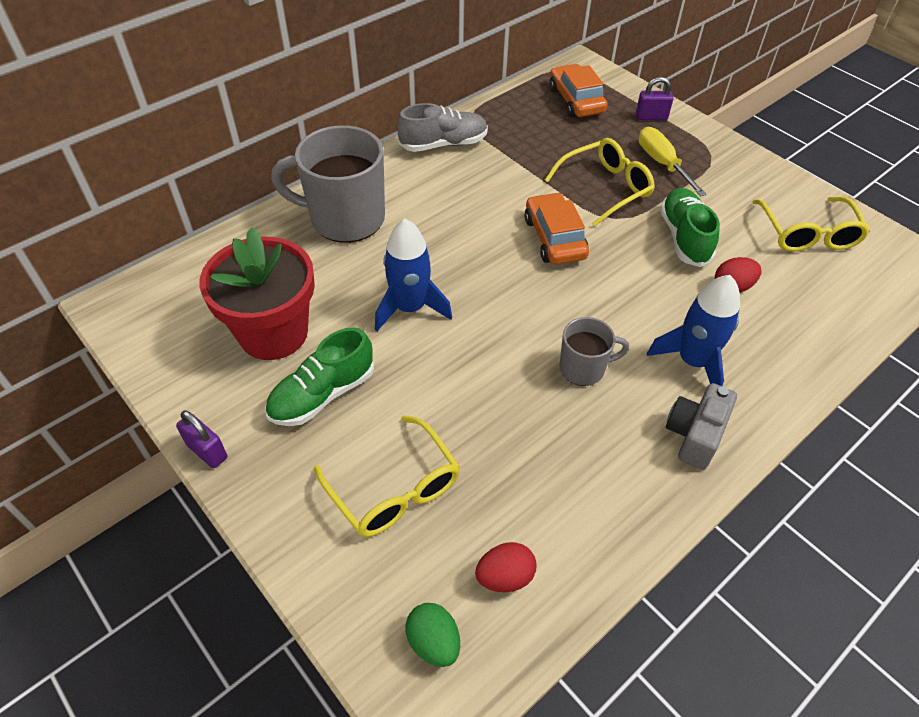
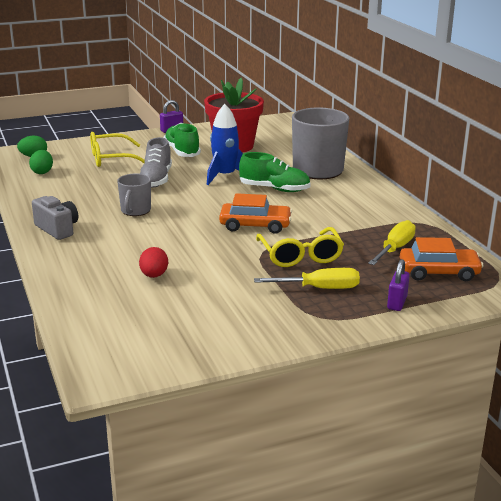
camera: 110 degrees right, 25 degrees down
(443, 144) = (389, 208): grey shoe -> grey shoe (156, 179)
(505, 576) = (42, 172): red egg -> green egg
(544, 129) = (395, 248): none -> yellow screwdriver
(684, 237) = (220, 272): green shoe -> green shoe (274, 189)
(693, 361) = (106, 243): blue rocket -> none
(807, 233) = (182, 329): yellow glasses -> none

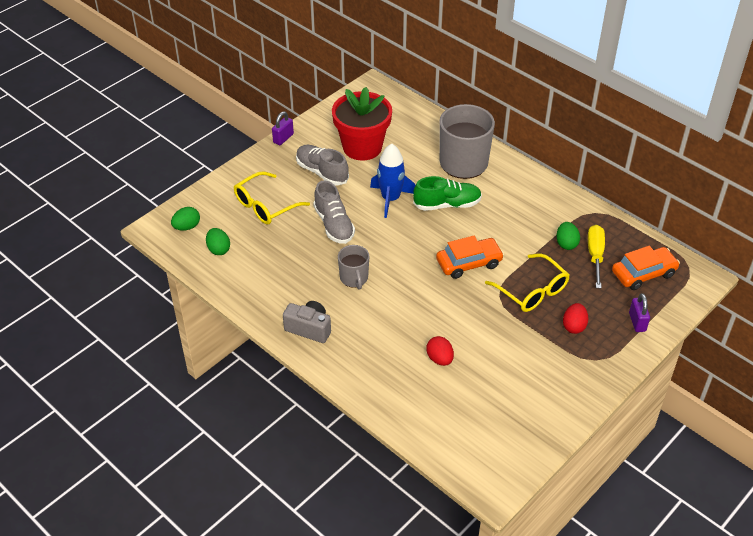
camera: 25 degrees left, 20 degrees up
(182, 152) = (322, 172): green shoe -> grey shoe
(320, 288) = (574, 326): yellow screwdriver -> red egg
(371, 235) = (566, 243): none -> green egg

